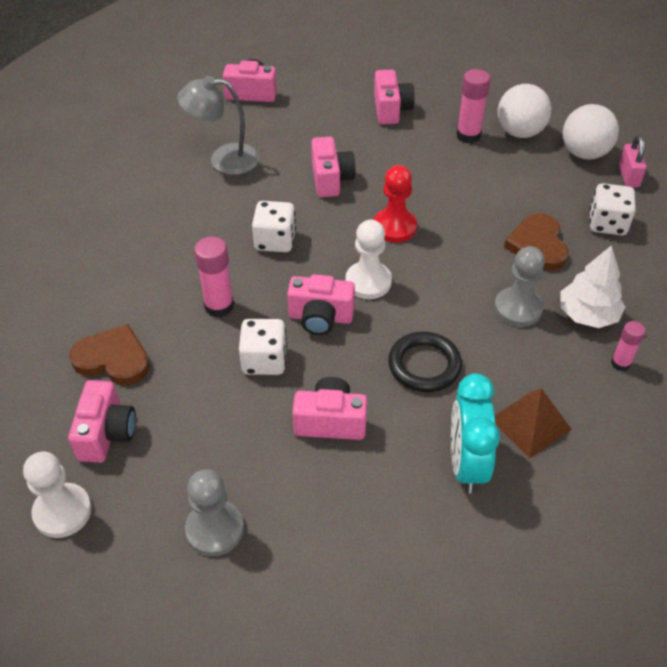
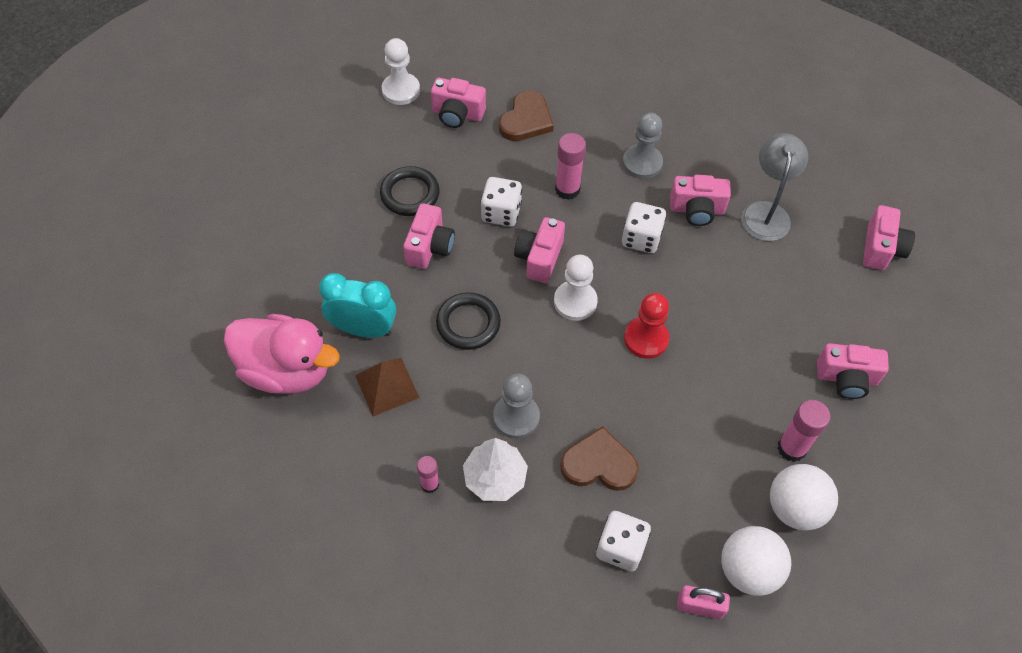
camera: 100 degrees right, 10 degrees up
(215, 529) = (361, 167): grey pawn -> grey pawn (642, 163)
(252, 459) = (410, 194): none -> black ring
(331, 179) = (725, 297): pink camera -> pink camera (697, 210)
(552, 532) = (287, 370): none -> pink duck

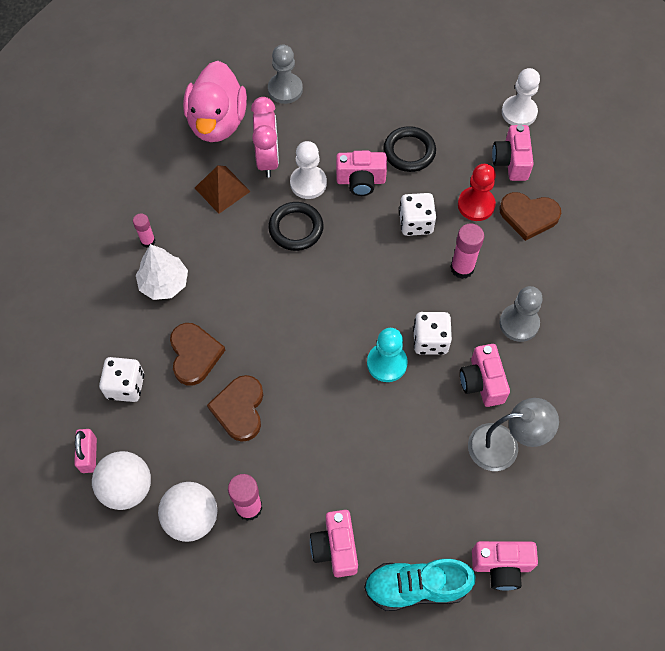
camera: 75 degrees right, 5 degrees up
(363, 329) = (268, 159): turquoise clock -> pink clock
(516, 417) = (220, 285): grey pawn -> grey pawn (285, 89)
(539, 258) = (379, 264): pink camera -> none
(575, 302) = (343, 302): white pawn -> white pawn (308, 183)
(646, 339) = (324, 366): red pawn -> red pawn (476, 205)
(657, 282) = (387, 363): none -> turquoise pawn
(677, 432) = (239, 409): none -> brown heart
(893, 321) = (416, 587): none -> turquoise shoe

